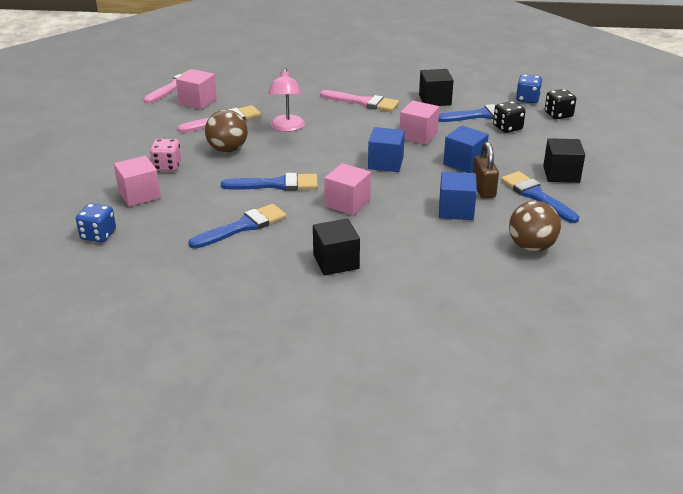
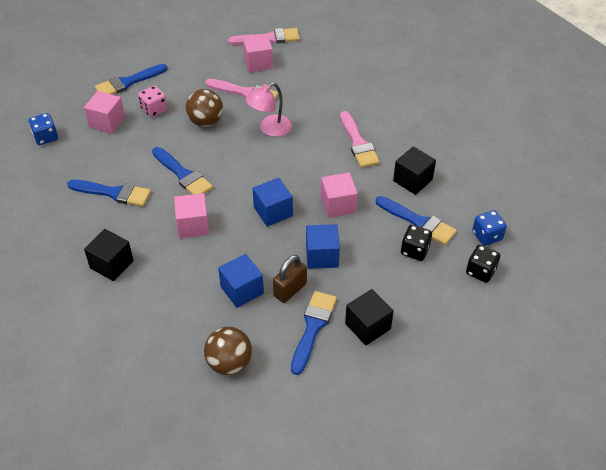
camera: 50 degrees right, 15 degrees up
(104, 165) = (128, 82): none -> blue brush

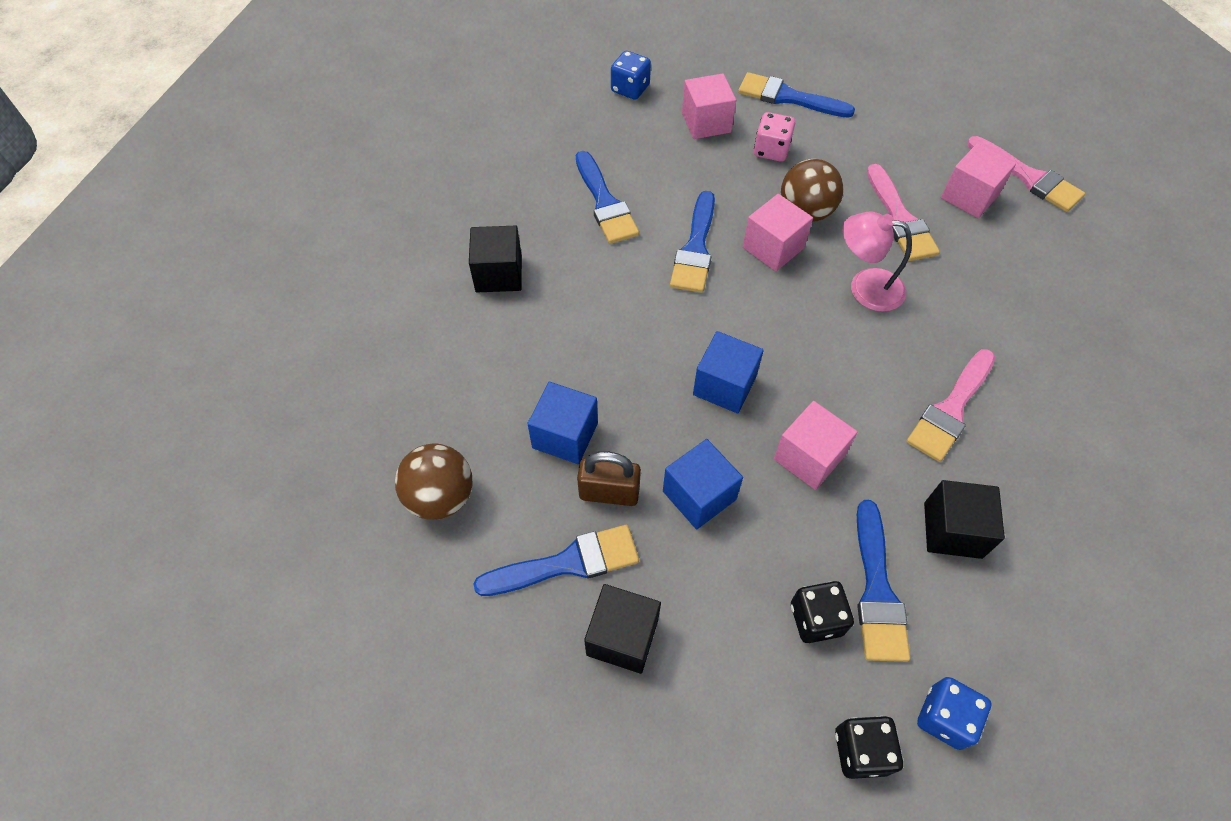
camera: 55 degrees right, 10 degrees up
(193, 225) = (624, 313): pink cube -> pink cube (773, 248)

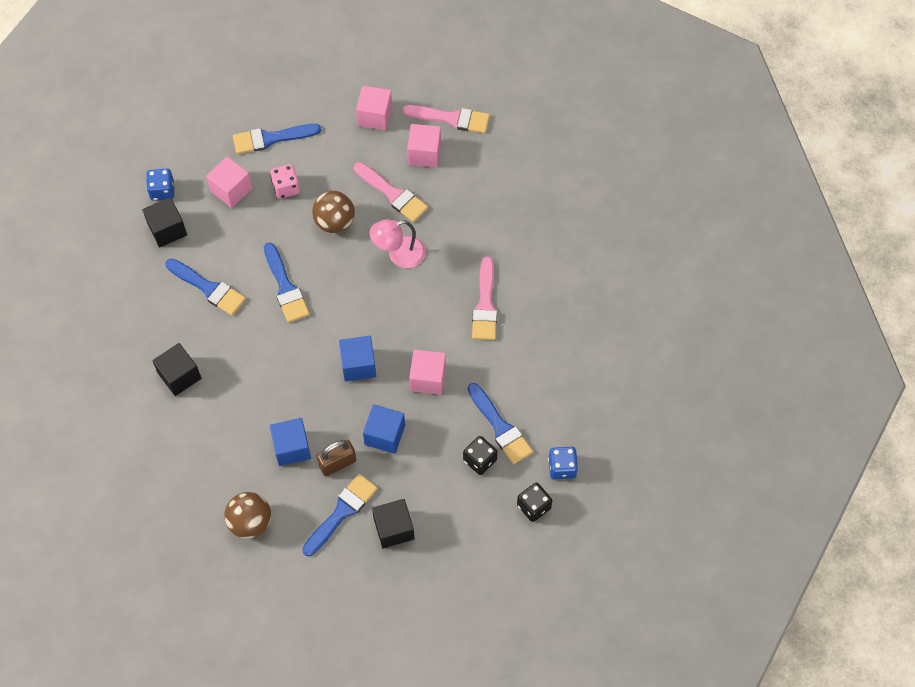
camera: 35 degrees left, 5 degrees up
(773, 248) = (331, 259): pink cube -> pink cube (375, 116)
(952, 530) = (520, 373): black cube -> black cube (167, 230)

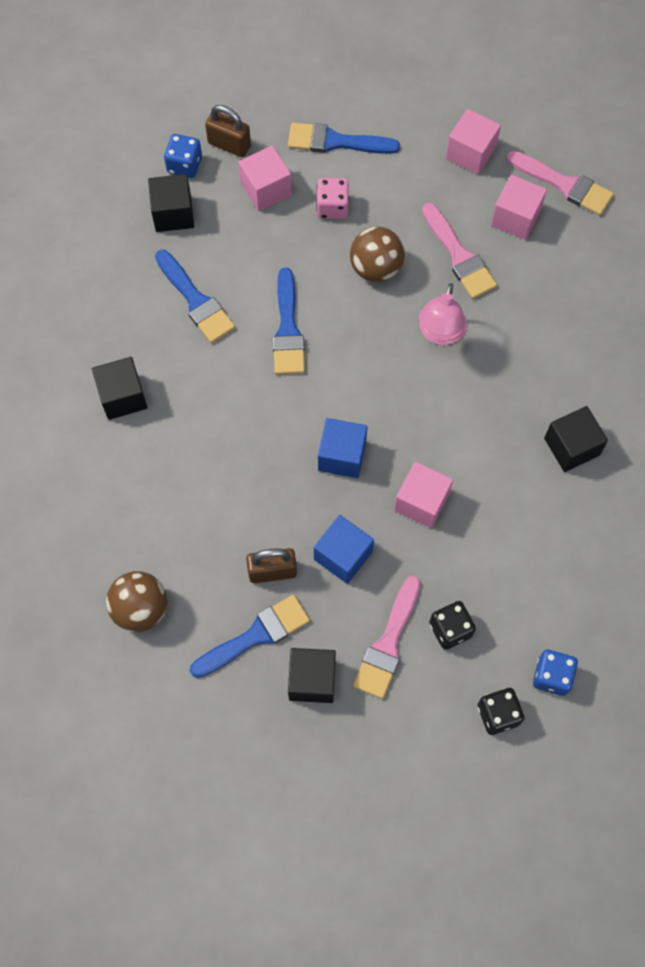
camera: 20 degrees right, 5 degrees up
(191, 165) = (229, 145): none -> brown padlock
(292, 448) = (224, 532): blue cube -> none
(399, 254) = (440, 333): pink lamp -> pink lamp turned 75 degrees counterclockwise
(485, 305) = (526, 432): pink brush -> pink brush (388, 643)
(500, 427) = (491, 596): blue brush -> none
(521, 304) = (571, 447): none -> black cube

